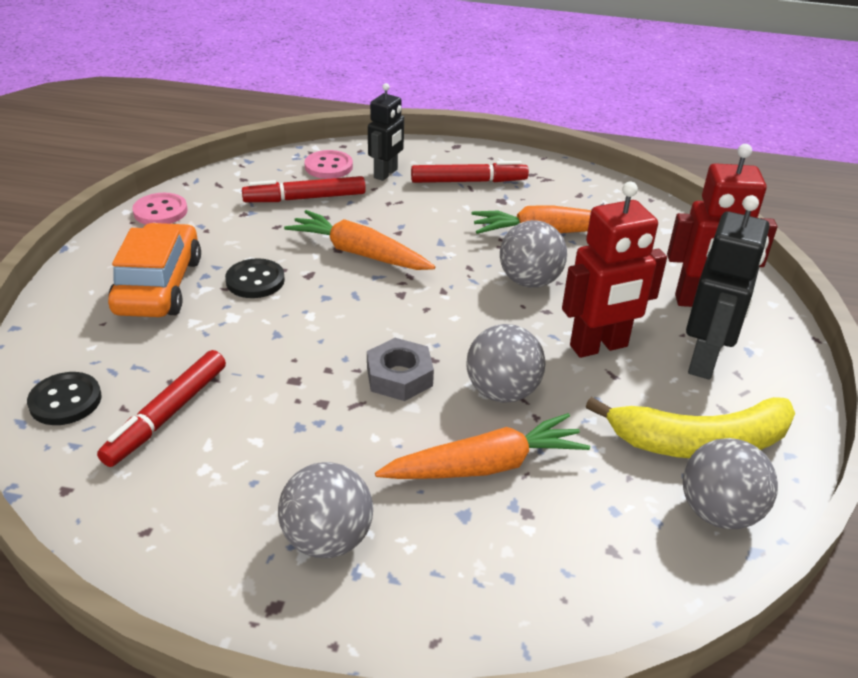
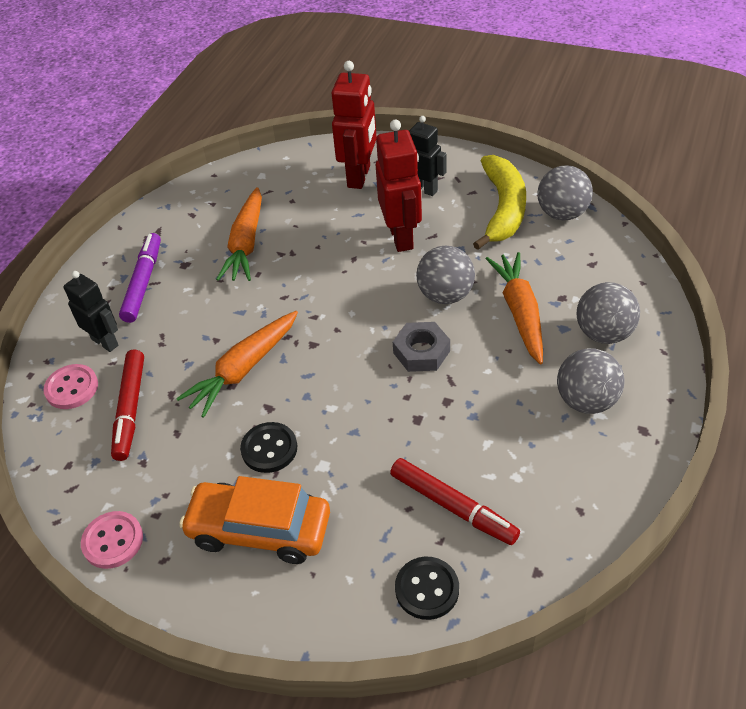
camera: 75 degrees left, 10 degrees up
(468, 181) = (143, 282): red marker -> purple marker
(530, 281) = (313, 262): grey ball -> grey ball (603, 333)
(704, 360) = (424, 189): black robot -> black robot, size x0.66

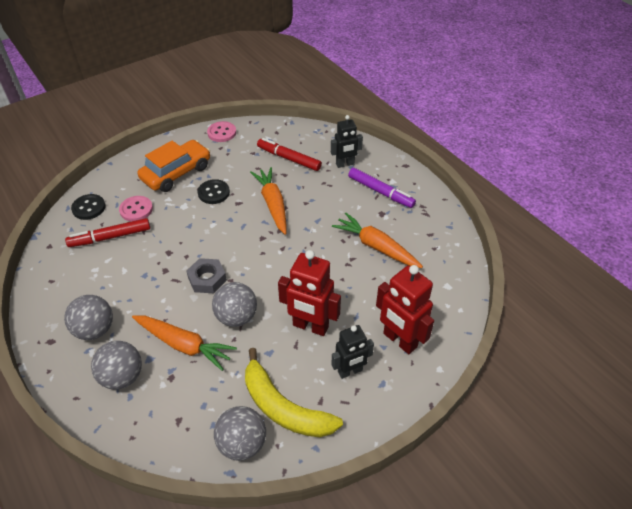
camera: 120 degrees right, 0 degrees up
(72, 388) = (323, 145): pink button -> pink button (136, 209)

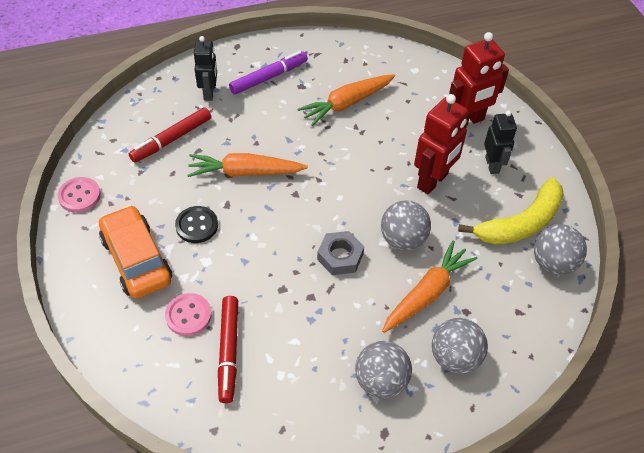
camera: 75 degrees left, 5 degrees up
(89, 208) = (157, 374): black button -> none

